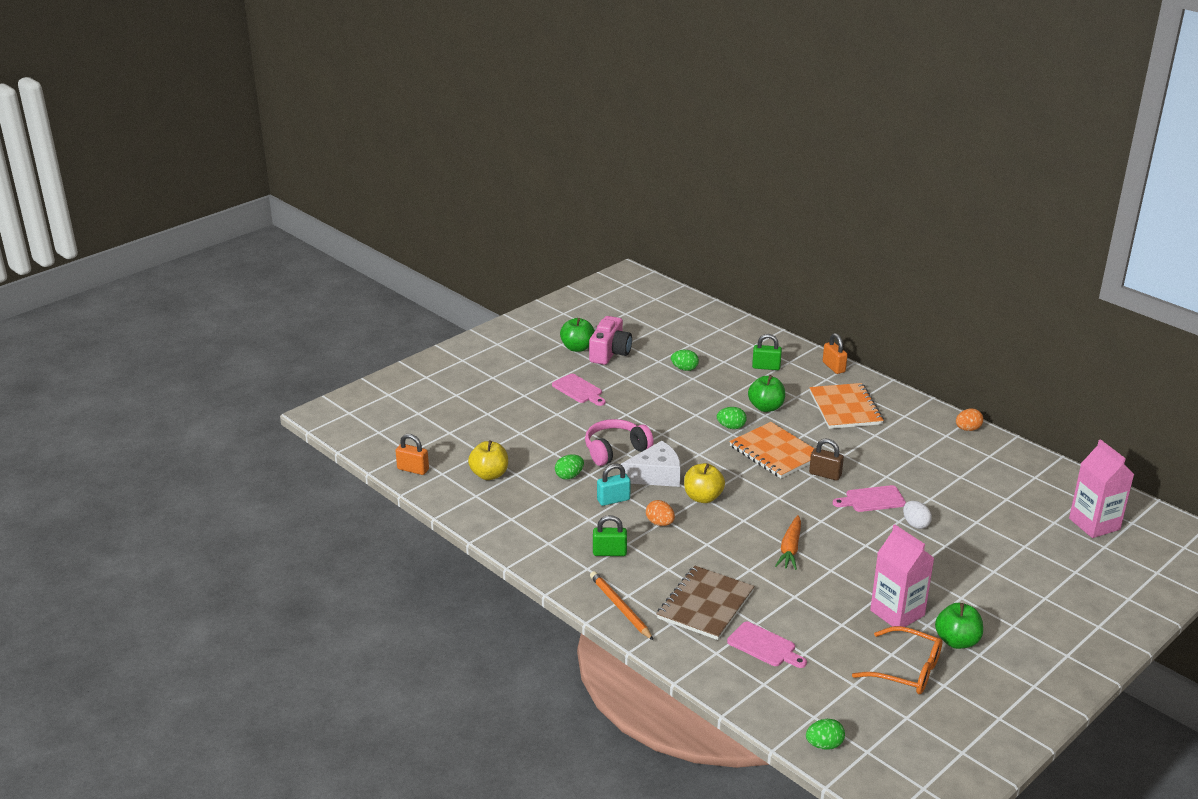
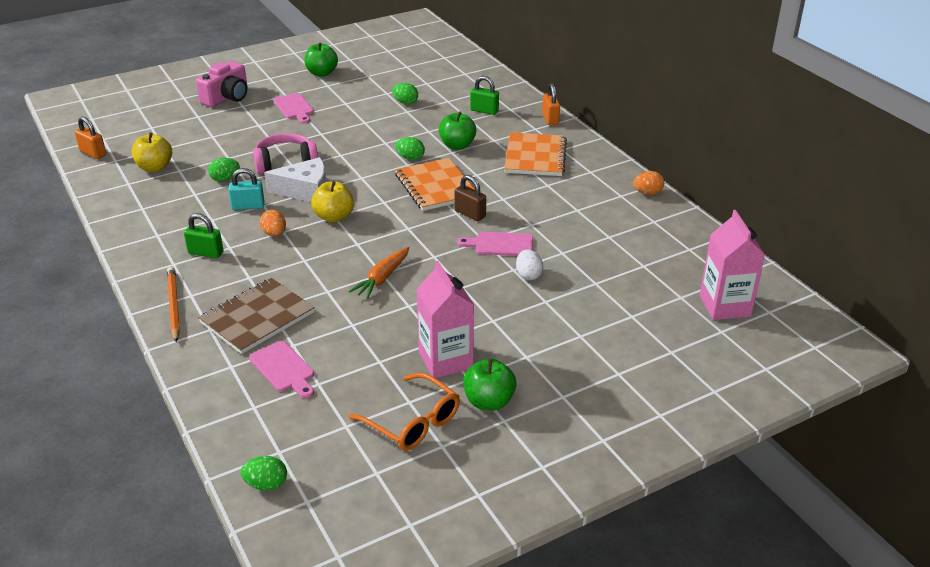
camera: 15 degrees right, 5 degrees up
(610, 352) = (348, 80): pink camera -> pink camera (227, 97)

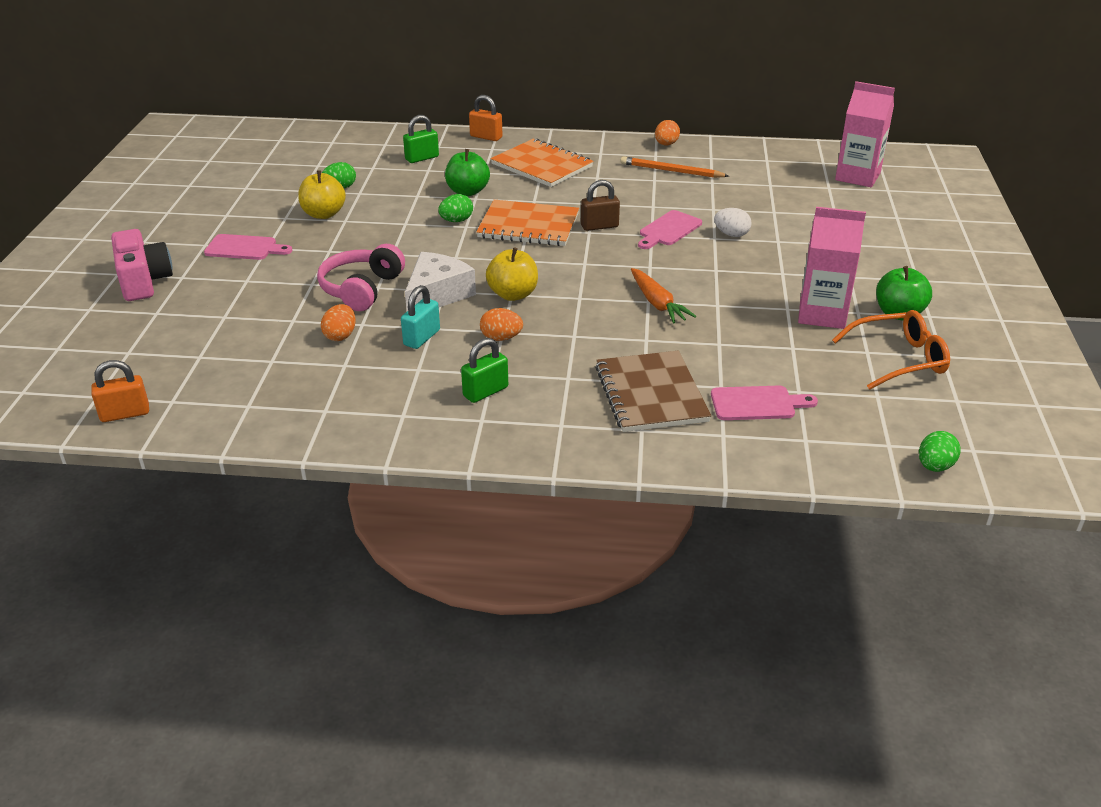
camera: 55 degrees left, 0 degrees up
(155, 167) = (238, 376): yellow apple -> yellow apple (323, 214)
(173, 306) = (570, 442): orange pencil -> orange pencil (671, 171)
(225, 179) = (340, 336): green egg -> orange egg
(322, 73) = (192, 209): green apple -> none

